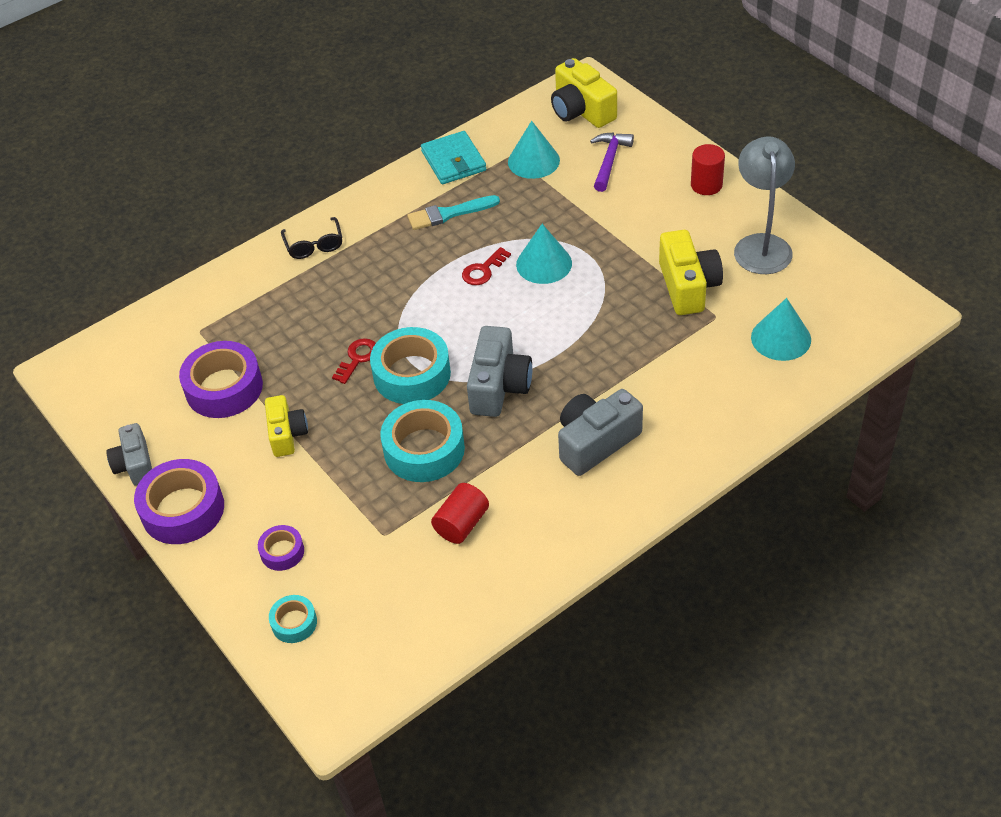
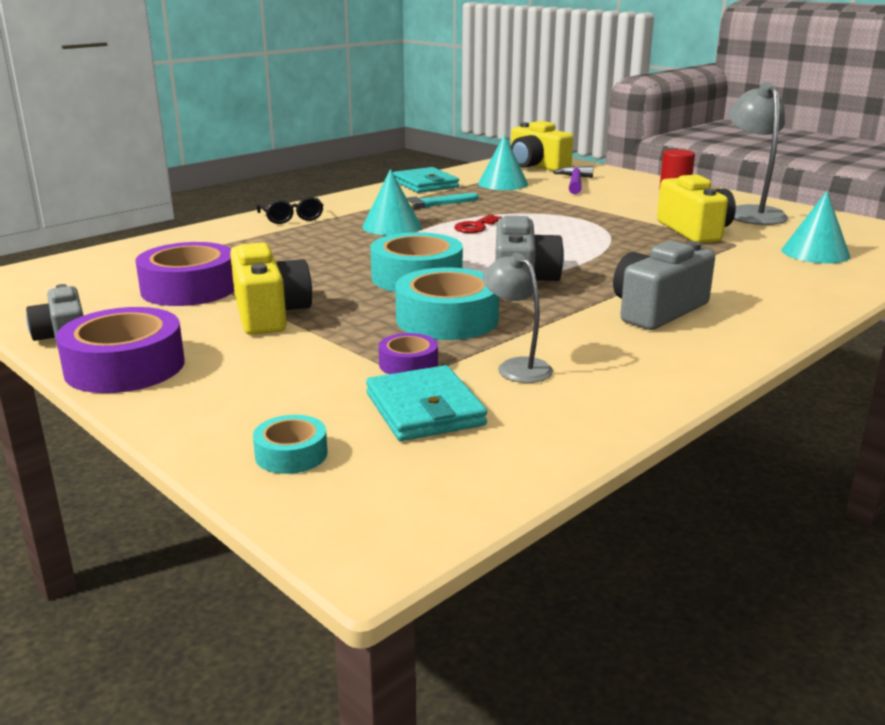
camera: 10 degrees left, 25 degrees down
(282, 552) = (268, 394): purple tape -> purple tape (408, 364)
(287, 434) = (269, 314): yellow camera -> yellow camera, size x1.52
(357, 358) = (350, 270): red key -> none
(386, 576) = (425, 409): none -> turquoise wallet
(461, 524) = (516, 367): red cylinder -> grey lamp
(544, 263) = (538, 223): turquoise cone -> turquoise cone (391, 226)

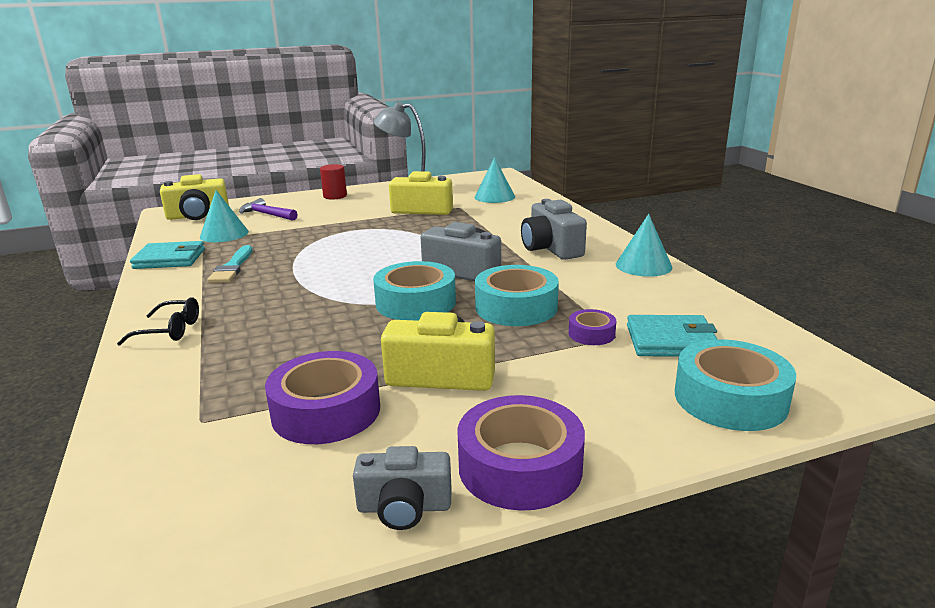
camera: 65 degrees left, 0 degrees up
(291, 454) = (730, 399): turquoise tape -> turquoise tape, size x1.94
(391, 226) = (271, 291): turquoise cone -> turquoise cone (643, 265)
(475, 227) = (322, 263): red key -> none
(516, 367) = (616, 301): grey lamp -> none

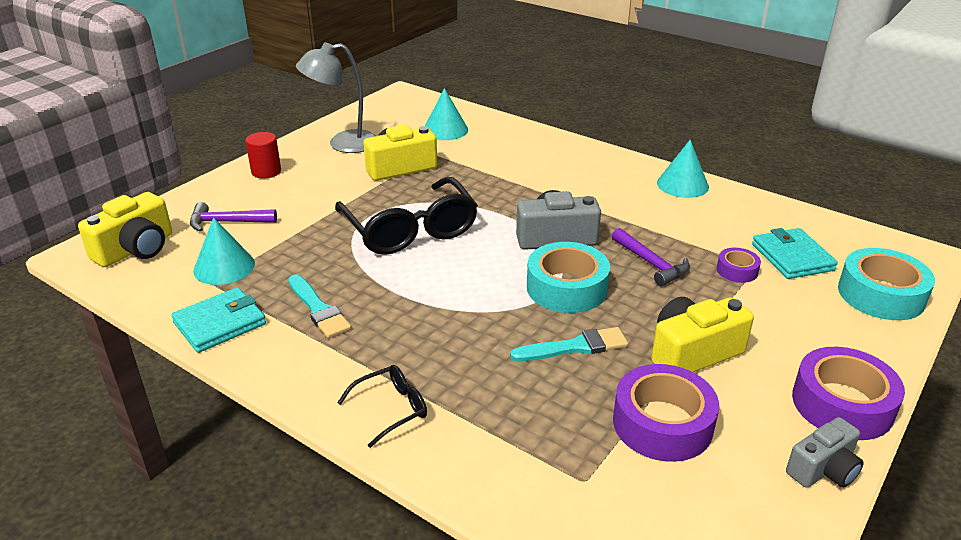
camera: 35 degrees left, 10 degrees up
(353, 339) = (575, 347): none -> turquoise brush
(366, 243) = (410, 230): none -> black glasses
(516, 307) = (651, 263): turquoise tape -> purple hammer
(551, 248) = (588, 186): grey camera -> none
(671, 341) = (792, 257): turquoise wallet -> turquoise wallet turned 75 degrees counterclockwise

